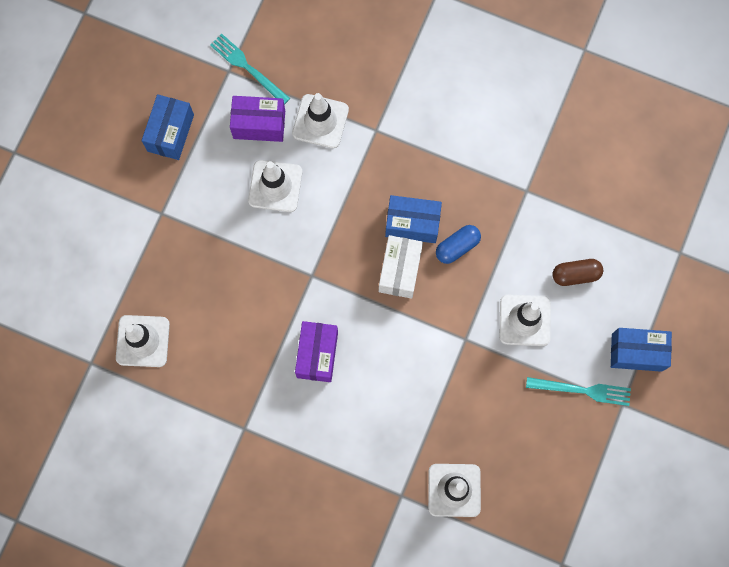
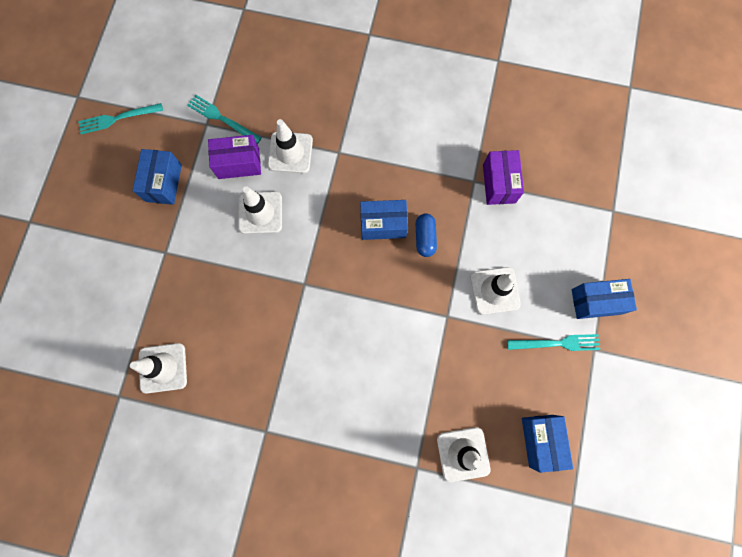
camera: 10 degrees left, 0 degrees up
(128, 47) = (118, 118): none -> turquoise fork
(317, 354) = (320, 352): purple box -> purple box (498, 183)
(400, 271) = (379, 266): white box -> none
(457, 247) = (425, 238): blue capsule -> blue capsule turned 45 degrees counterclockwise
(542, 491) = (541, 440): none -> blue box
(575, 274) = (530, 244): brown capsule -> none

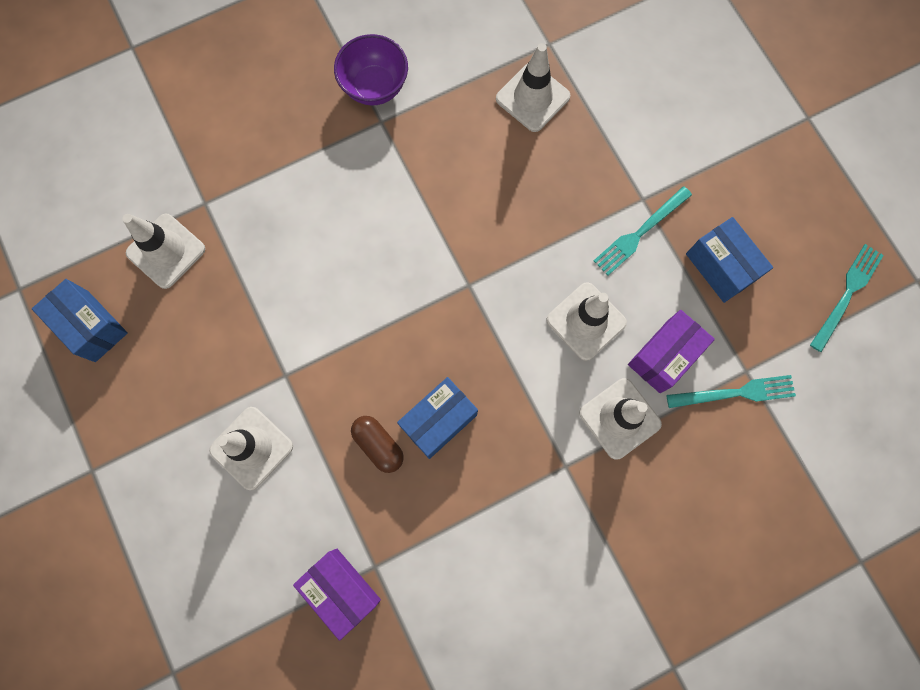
camera: 140 degrees right, 0 degrees up
(249, 460) = (375, 87): none -> purple bowl
(425, 238) = (378, 445): blue capsule -> brown capsule
(556, 343) = (139, 443): turquoise fork -> turquoise fork (640, 232)
(596, 302) = (122, 531): blue box -> none

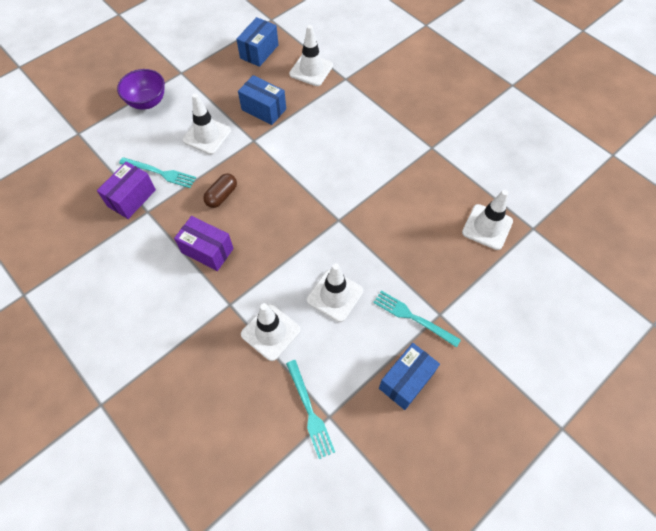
camera: 75 degrees right, 15 degrees down
(375, 87) = (453, 138): purple bowl -> purple bowl (147, 102)
(439, 421) = (244, 224): blue box -> blue box (263, 109)
(663, 356) = (324, 353): purple box -> purple box (207, 250)
(846, 295) = (417, 489): turquoise fork -> turquoise fork (160, 173)

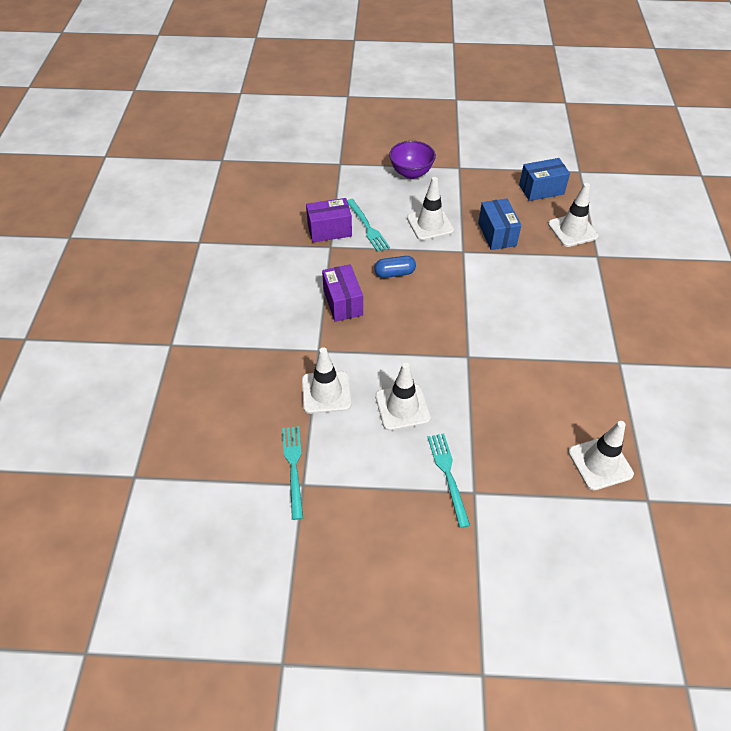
camera: 45 degrees right, 10 degrees down
(221, 196) = (394, 273): brown capsule -> blue capsule
(309, 411) = (293, 468): turquoise fork -> turquoise fork turned 150 degrees clockwise
(406, 380) = (389, 514): blue box -> none

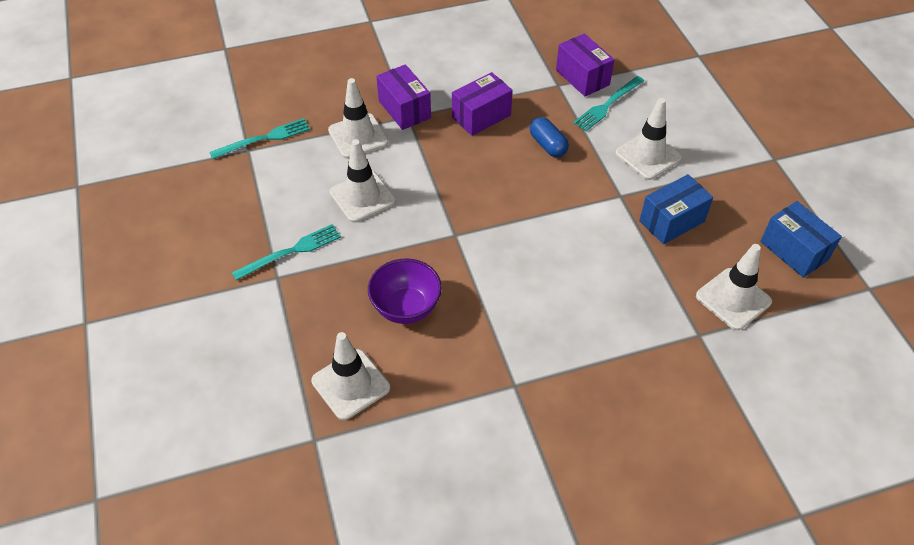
camera: 70 degrees right, 0 degrees up
(308, 350) = (404, 109): none -> purple box
(411, 173) = (729, 118): purple bowl -> purple bowl (406, 308)

